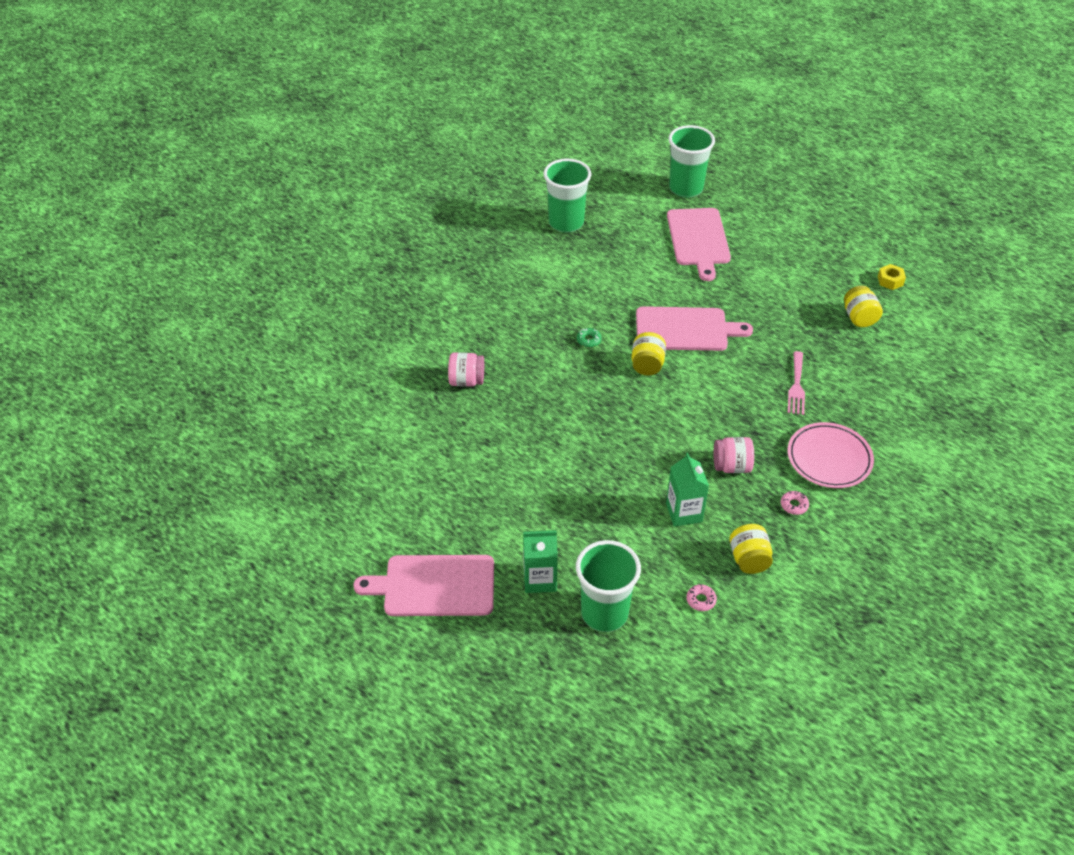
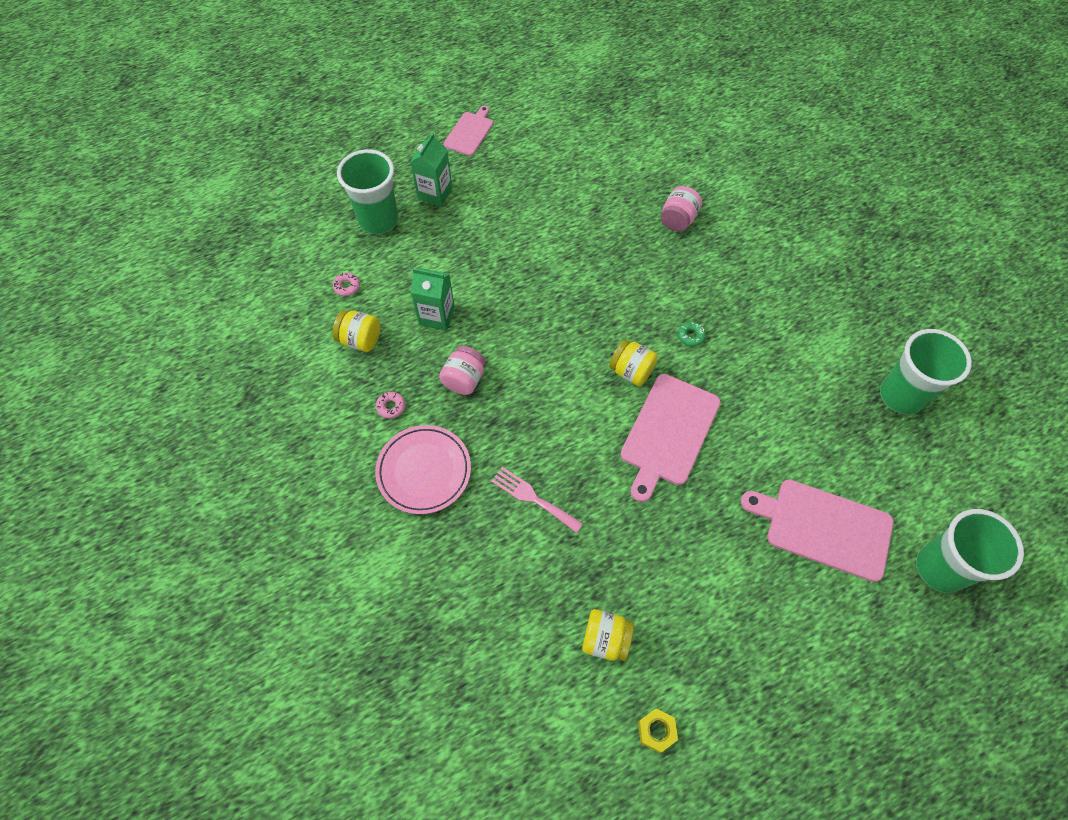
camera: 115 degrees right, 15 degrees up
(434, 586) = (469, 132): pink cutting board -> pink cutting board, size x0.59

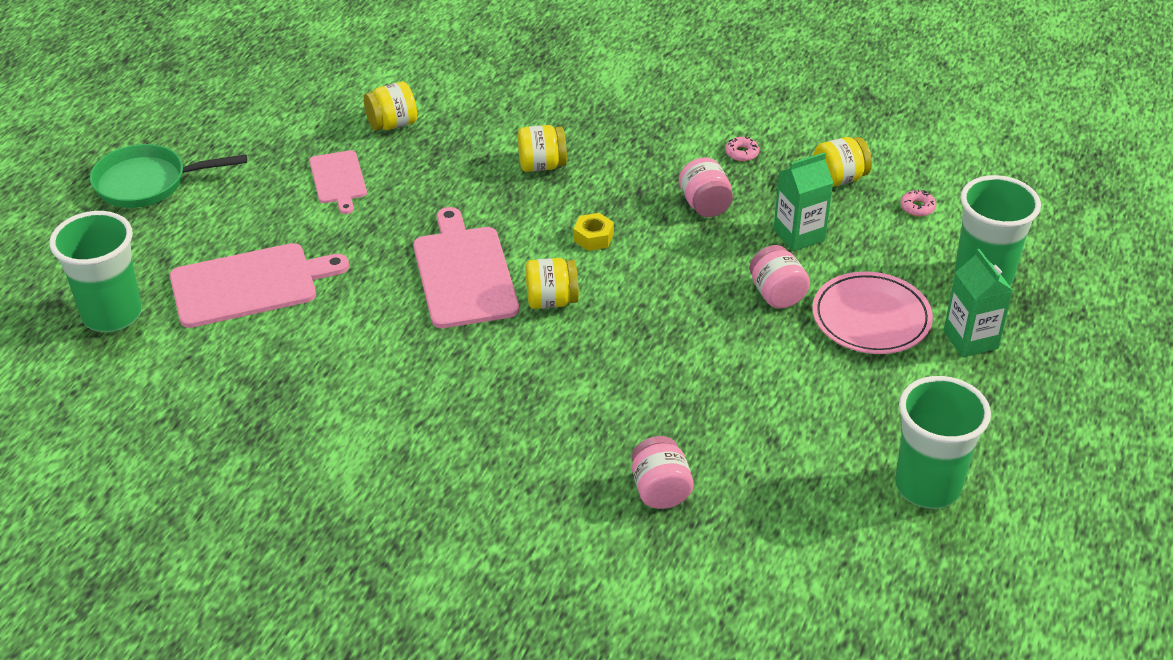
camera: 140 degrees right, 20 degrees down
(424, 471) = (655, 133): pink plate -> pink plate (871, 318)
(469, 132) = (1042, 435): pink cutting board -> pink cutting board (338, 179)
(498, 285) = (777, 294): none -> pink jar
(533, 498) = (542, 165): pink fork -> yellow jar
(656, 731) = (308, 103): yellow nut -> yellow nut (593, 238)
(690, 336) = (520, 369): green donut -> none
(854, 718) = (148, 183): none -> green pan
(901, 395) = (229, 447): green cup -> green cup (927, 486)

